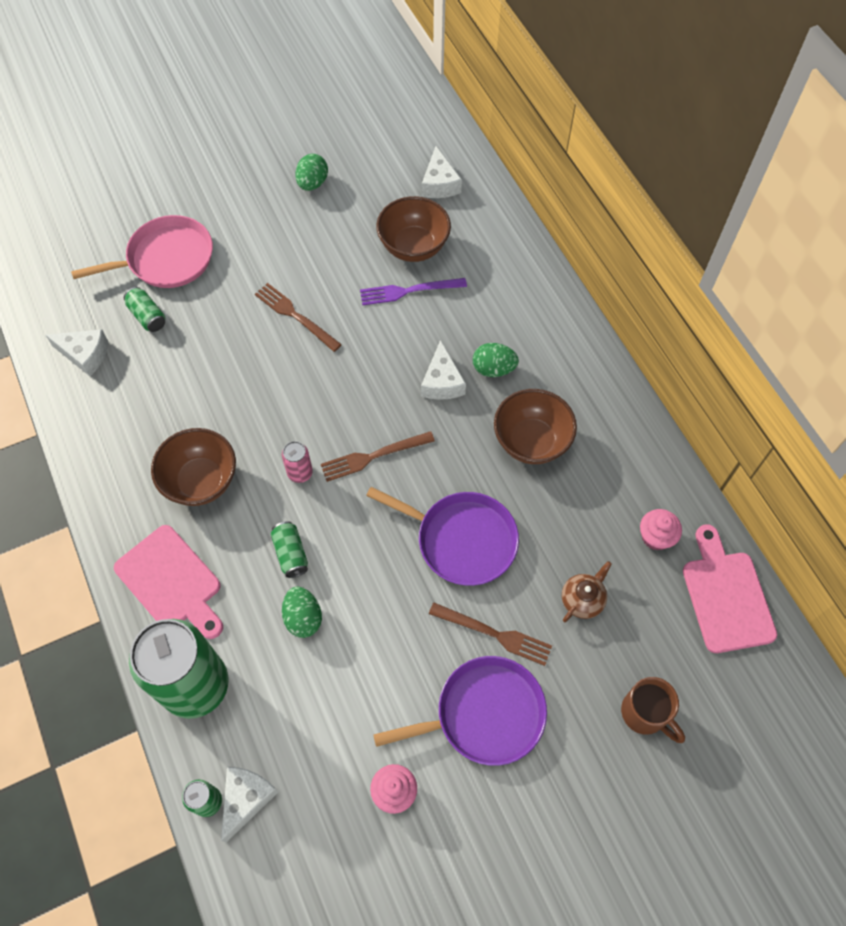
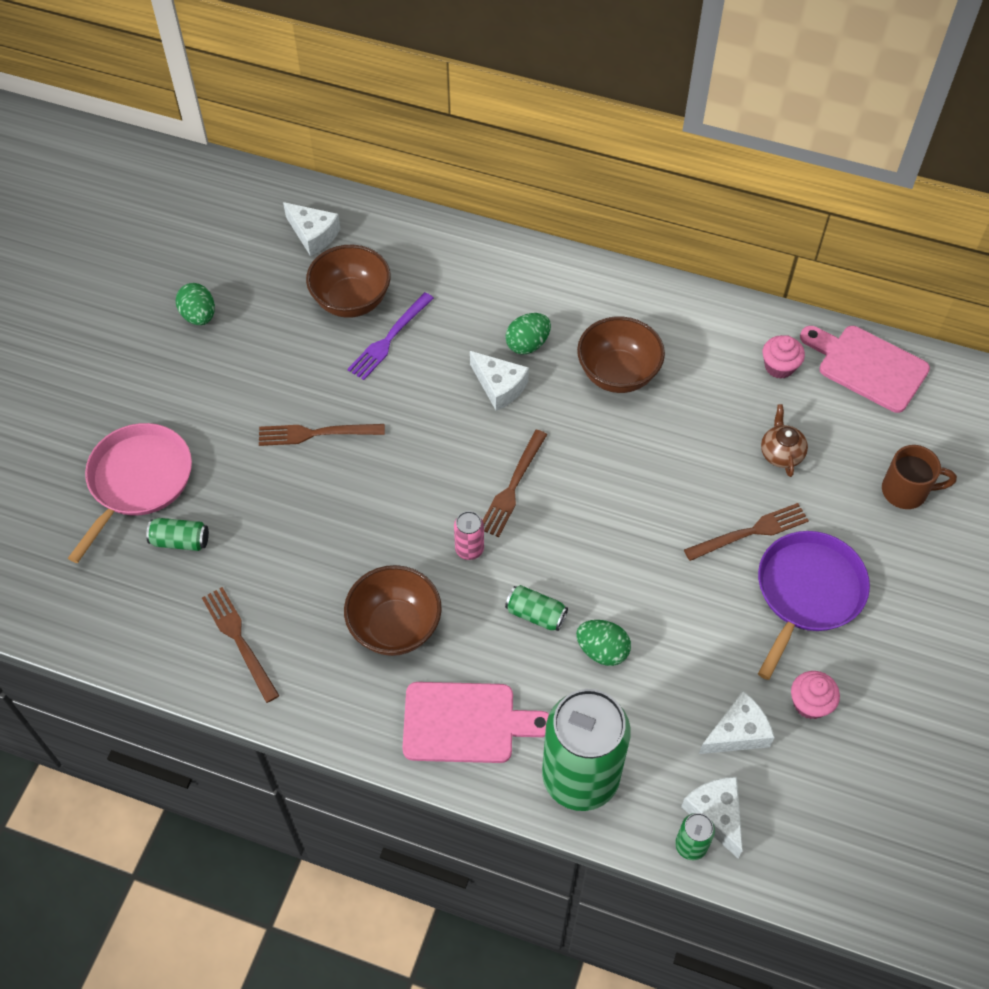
camera: 45 degrees left, 5 degrees down
(85, 355) = (161, 620): white cheese -> white cheese (737, 732)
(110, 406) = (239, 640): none -> brown fork
(461, 540) = (650, 488): purple pan -> none

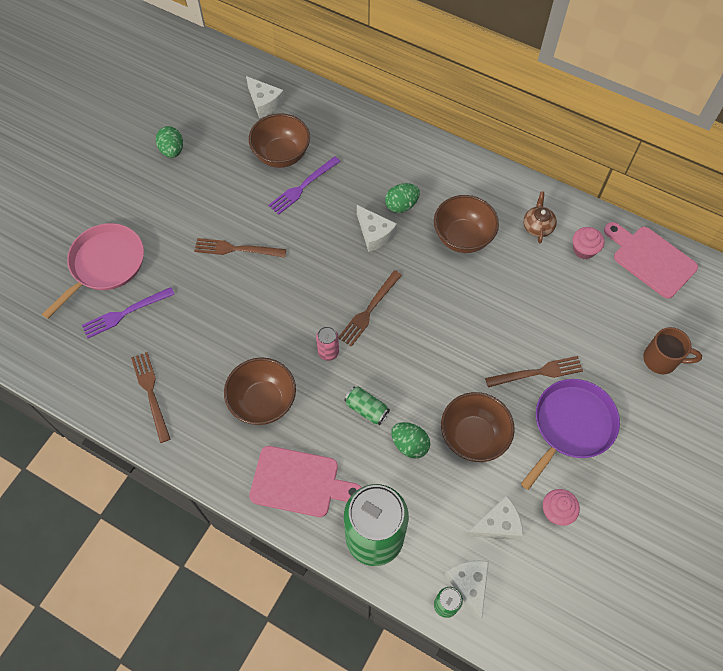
camera: 10 degrees right, 5 degrees up
(180, 541) = (125, 313): green can -> purple fork
(683, 627) = (473, 436): none -> brown bowl
(781, 453) = (572, 316): brown teapot -> brown teapot (537, 226)

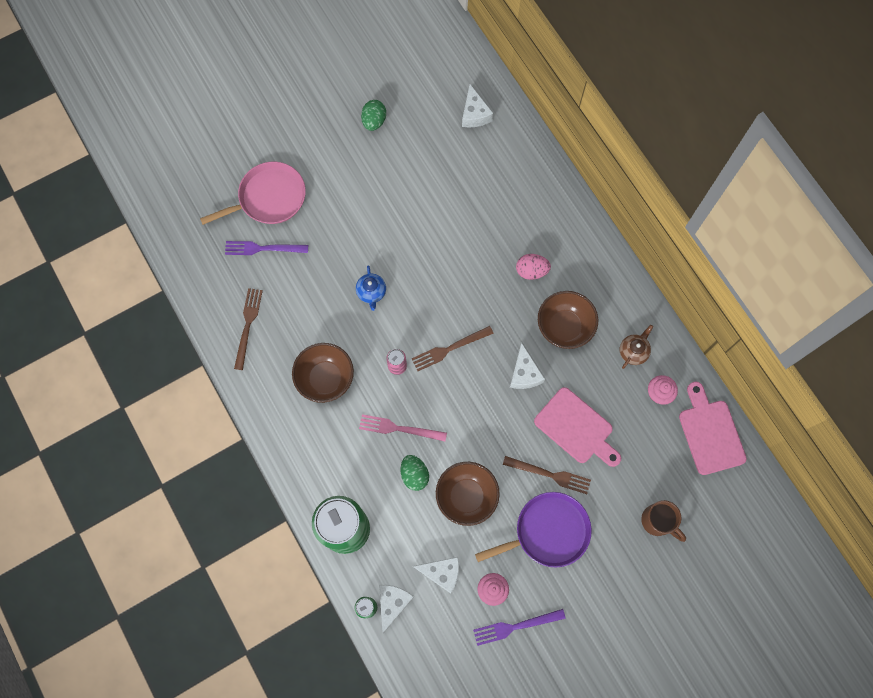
camera: 30 degrees right, 10 degrees up
(236, 249) = (376, 239): brown fork -> none
(261, 298) = (371, 292): none -> blue teapot
(281, 155) = (460, 172): brown bowl -> none
(299, 482) = (316, 456): pink cutting board -> pink cutting board (576, 428)
(302, 187) = (460, 211): purple fork -> purple fork (515, 626)
(366, 409) = (399, 428): green can -> pink fork
(374, 234) = (494, 285): white cheese -> white cheese (524, 373)
(401, 205) = (531, 271): green egg -> pink egg

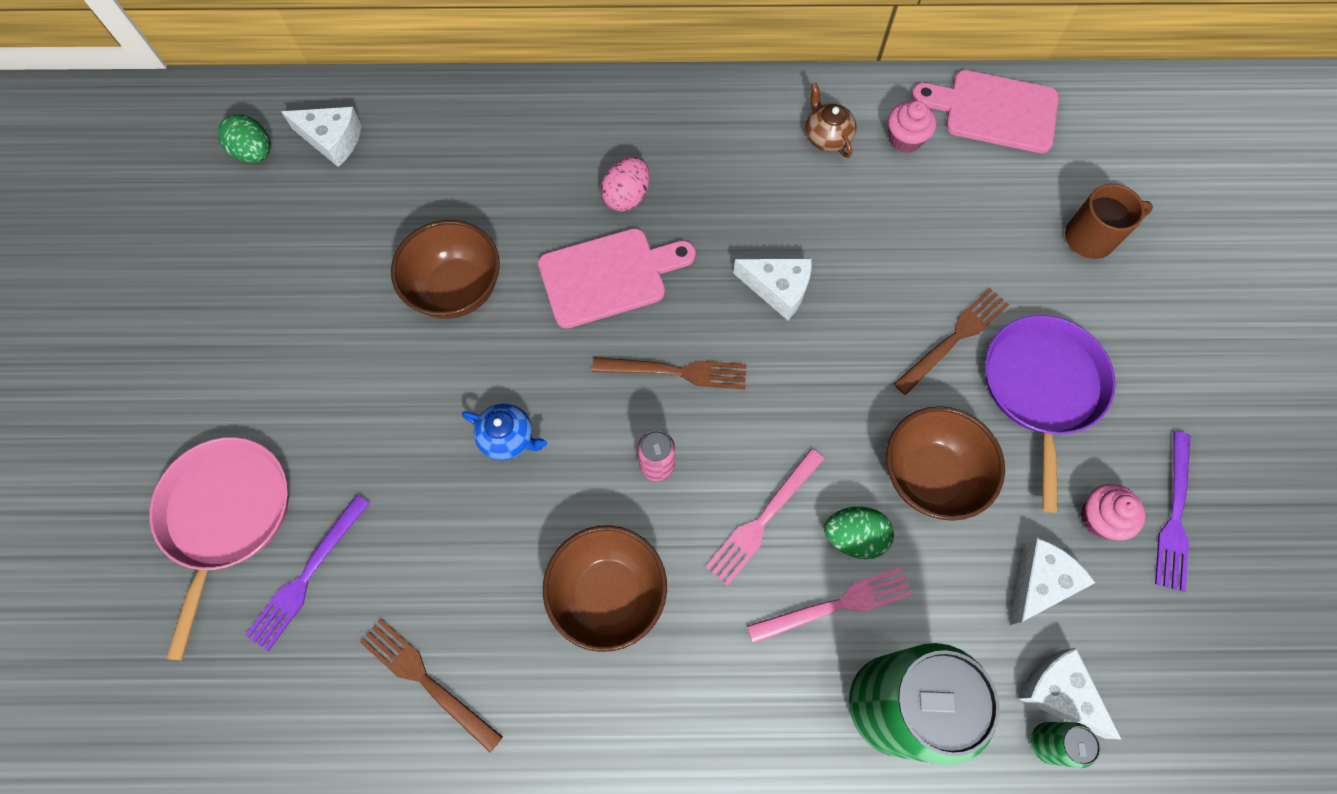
camera: 60 degrees left, 5 degrees down
(374, 121) = (229, 280): green egg -> green egg (255, 153)
(377, 482) = (836, 605): none -> pink fork
(449, 349) = (676, 372): brown fork -> brown fork turned 90 degrees counterclockwise
(564, 327) = (739, 201): brown bowl -> brown bowl (456, 289)
(576, 428) = (900, 265): pink cutting board -> pink cutting board (609, 276)

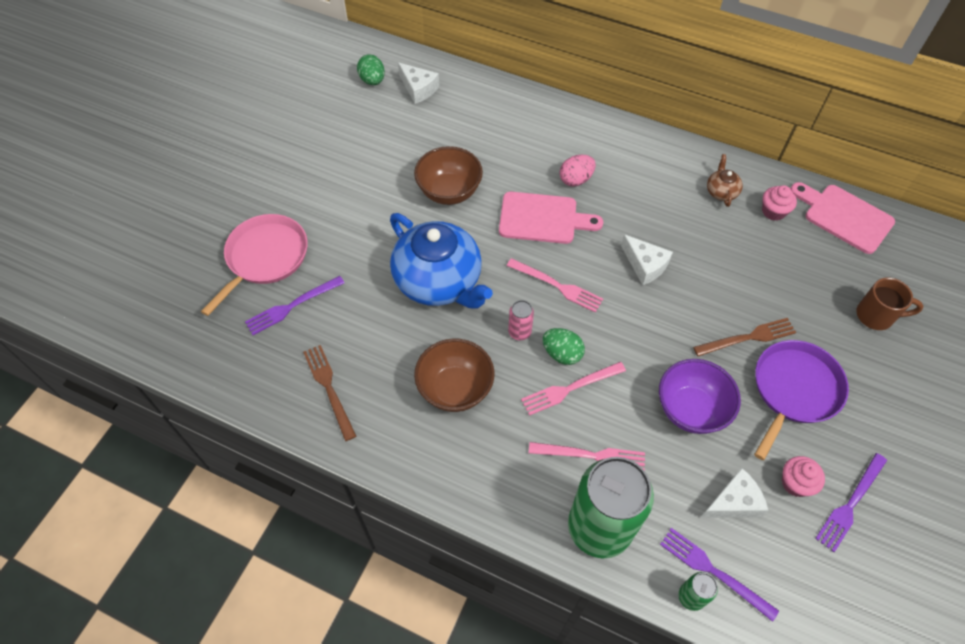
camera: 25 degrees right, 10 degrees down
(508, 438) = (439, 281): blue teapot -> blue teapot, size x2.40
(676, 372) = (557, 286): brown fork -> pink fork
(854, 537) = (623, 423): green egg -> green egg (562, 354)
(930, 476) = (691, 409): brown bowl -> purple bowl
(1058, 692) = (713, 571): white cheese -> purple fork

